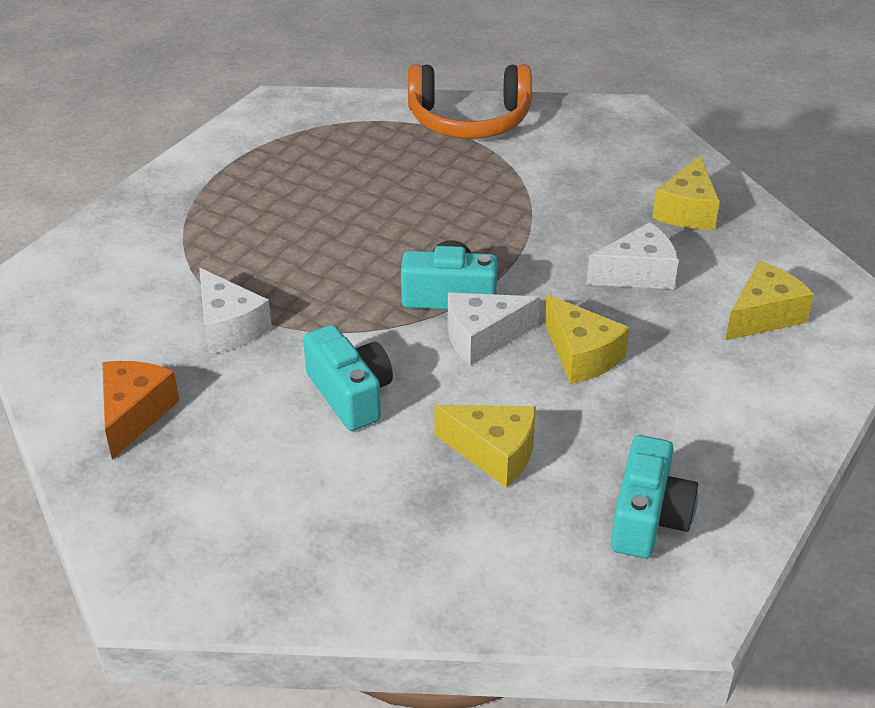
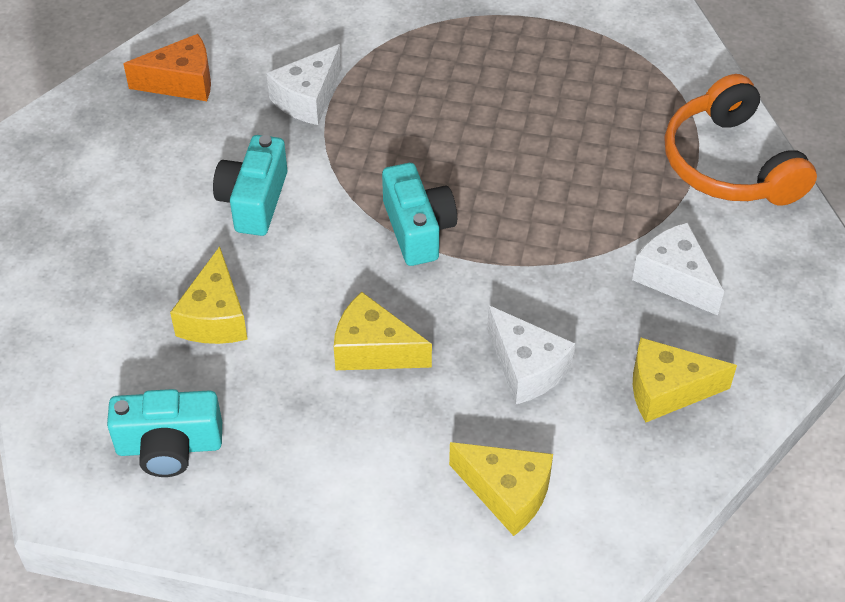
camera: 70 degrees right, 10 degrees up
(350, 394) = (254, 201): turquoise camera -> turquoise camera turned 150 degrees clockwise
(482, 338) = (367, 269): white cheese -> white cheese (675, 278)
(581, 355) = (373, 350): yellow cheese -> yellow cheese turned 75 degrees clockwise

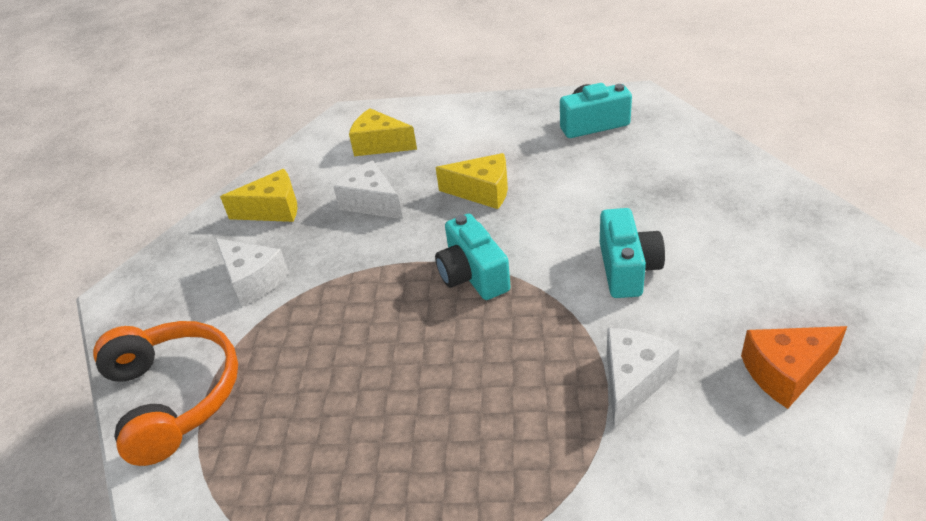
camera: 175 degrees right, 10 degrees down
(215, 317) = (607, 187): yellow cheese -> none

